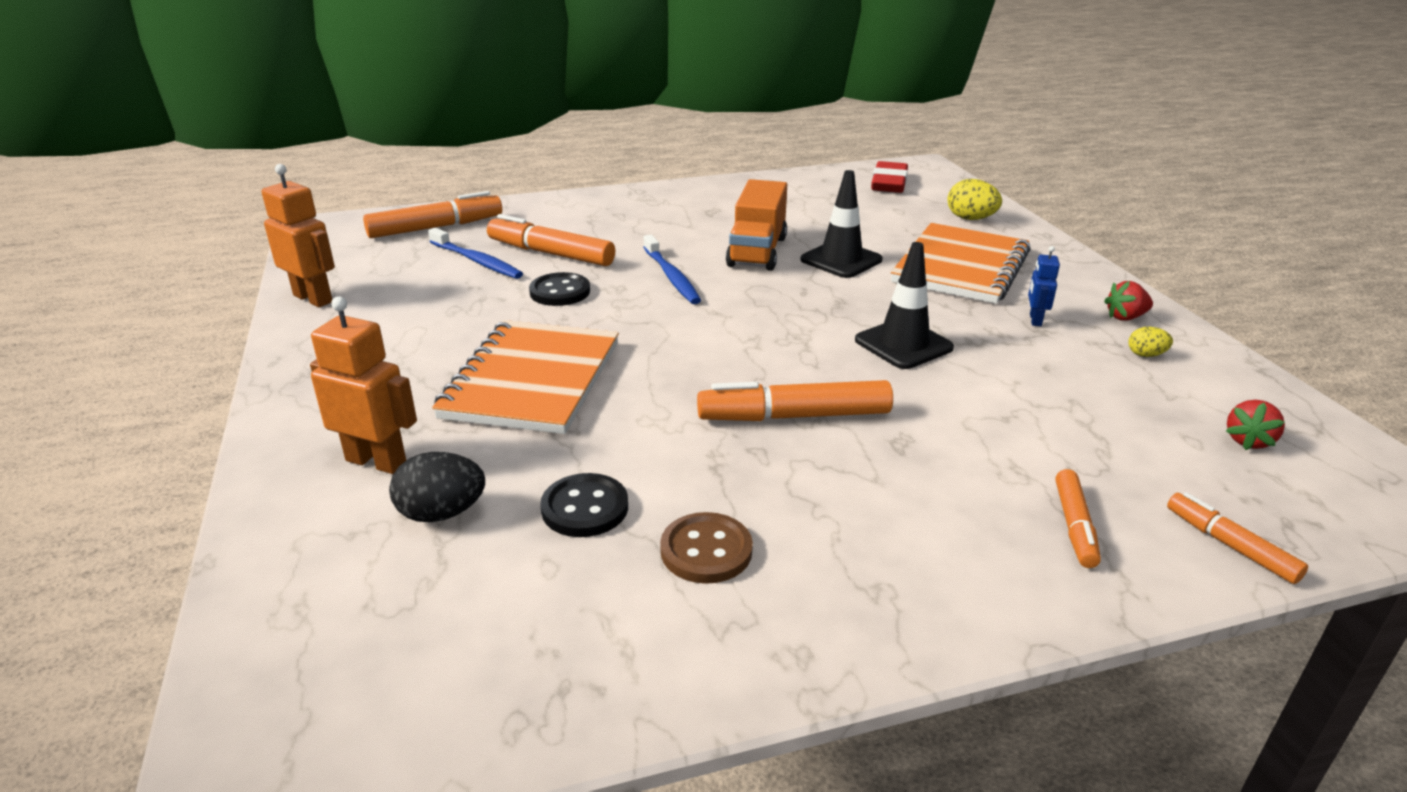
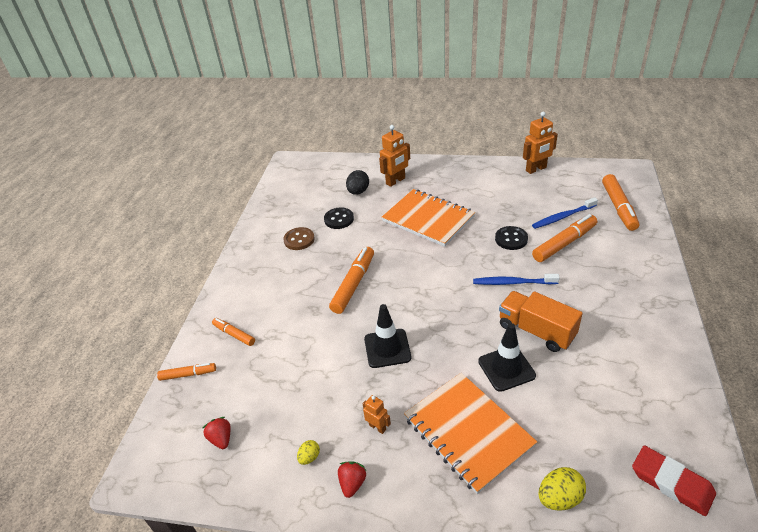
camera: 120 degrees right, 10 degrees up
(1035, 320) = (377, 427): blue robot -> orange robot

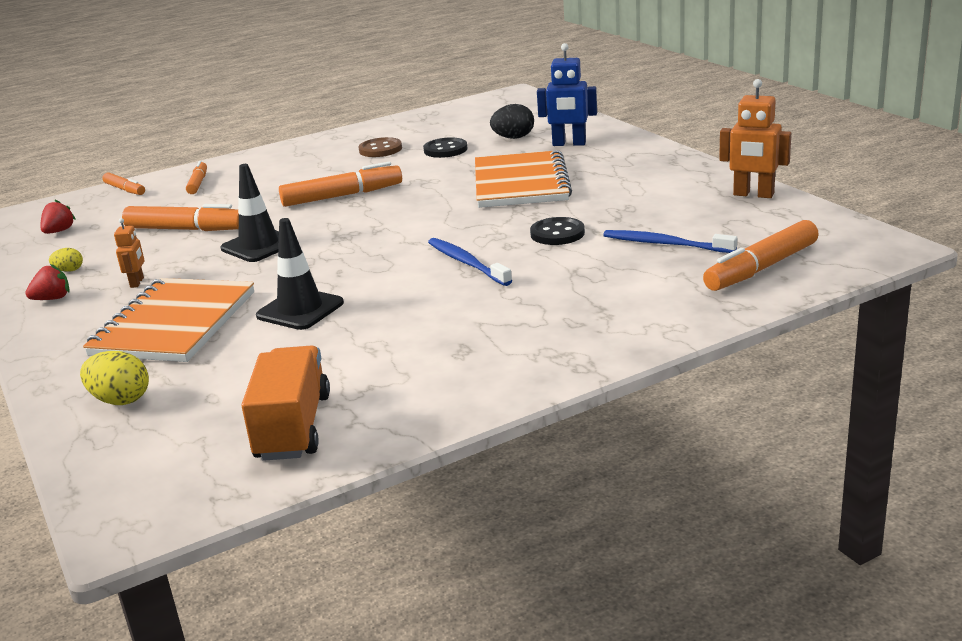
camera: 50 degrees right, 15 degrees down
(395, 181) = (569, 144): orange robot -> blue robot
(536, 331) = (391, 303): orange truck -> orange truck (293, 427)
(564, 243) = (603, 263): orange marker -> orange marker (185, 229)
(671, 482) = (207, 459): red eraser -> none

